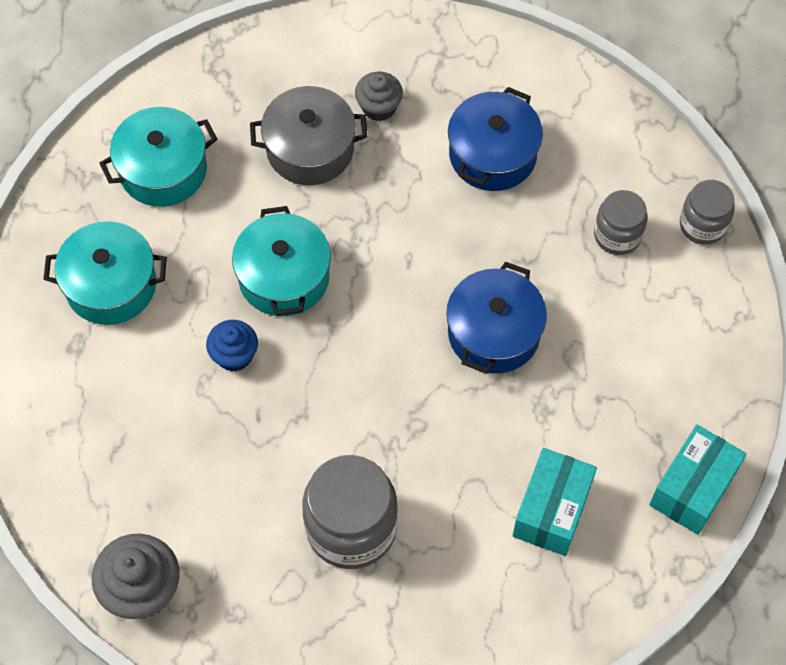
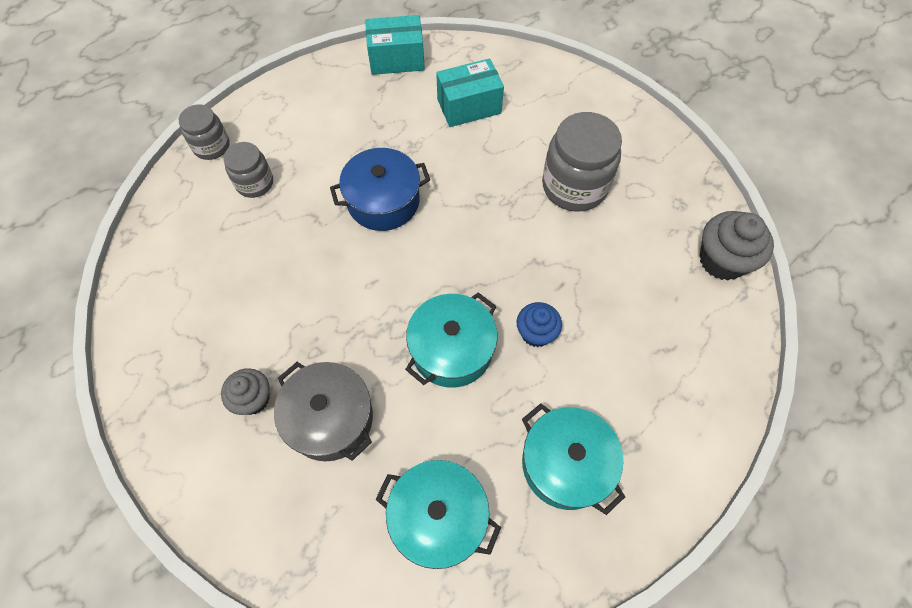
camera: 130 degrees left, 0 degrees up
(492, 154) = (242, 292): blue pot -> none

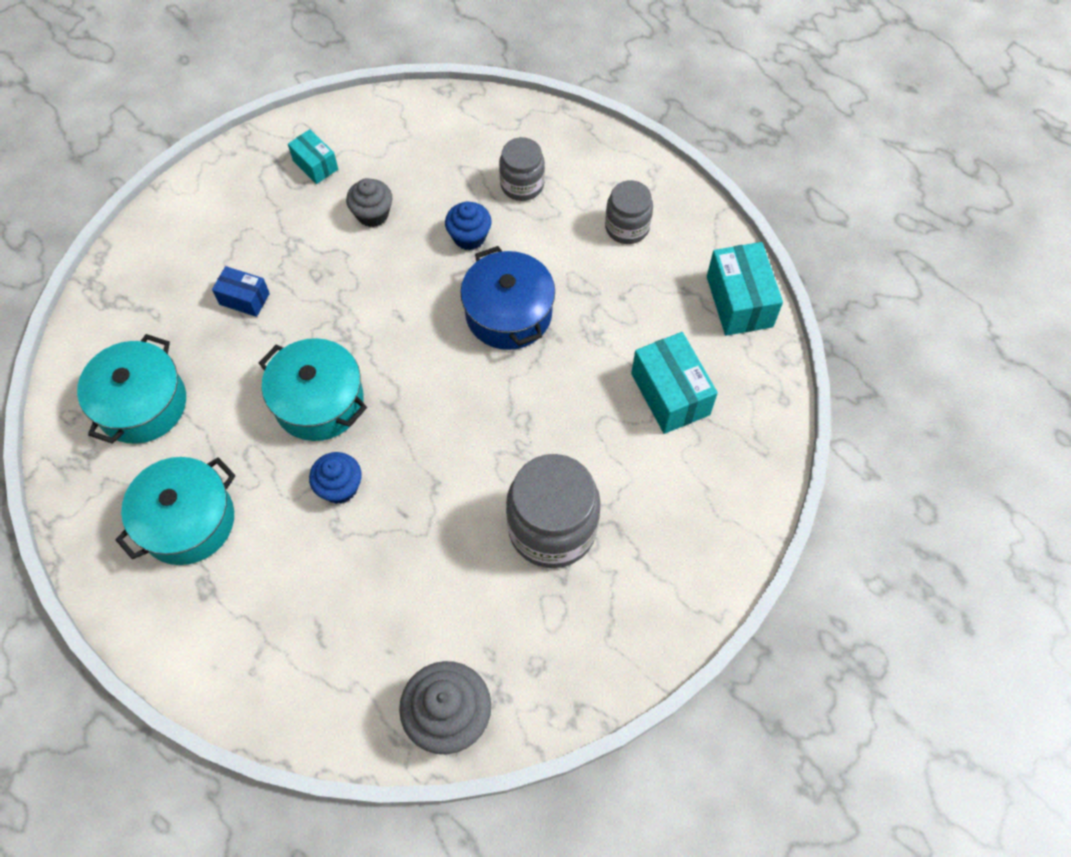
camera: 85 degrees right, 0 degrees up
(183, 352) = (315, 165): none -> turquoise box
(212, 146) = (569, 135): grey jar -> grey jar (627, 227)
(253, 399) = (266, 231): grey cupcake -> grey cupcake (372, 214)
(300, 225) = (469, 237): none -> blue cupcake
(330, 418) = (244, 299): grey pot -> blue box

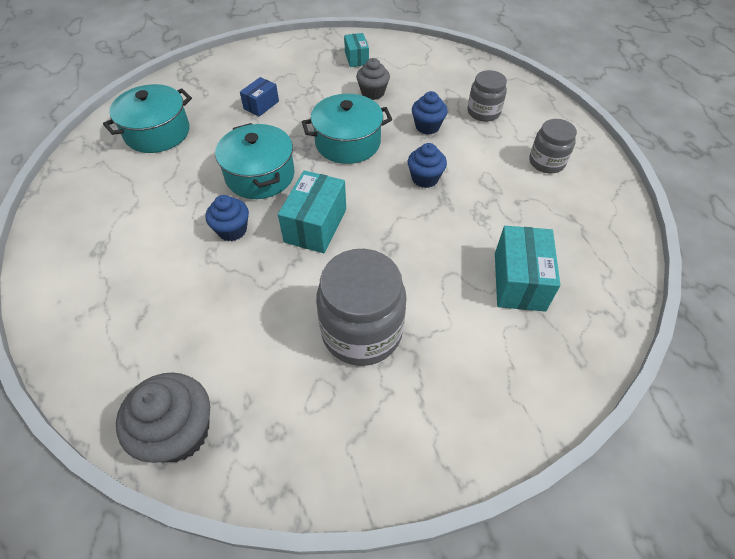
camera: 30 degrees right, 10 degrees down
(187, 521) = (124, 205): turquoise pot -> turquoise pot (348, 143)
(244, 299) = (261, 105): blue box -> blue box turned 75 degrees clockwise
(508, 313) = (425, 178): blue pot -> blue cupcake
(739, 301) = (615, 243): turquoise box -> turquoise box (315, 225)

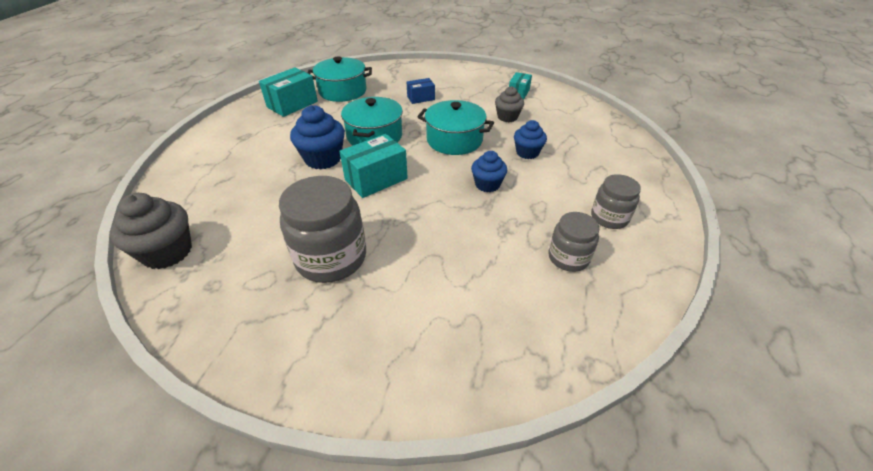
camera: 35 degrees right, 10 degrees down
(232, 230) = (323, 159): blue cupcake -> blue cupcake, size x1.57
(483, 112) = (587, 161): grey jar -> grey jar (568, 257)
(519, 281) = (487, 290): turquoise box -> turquoise box (292, 104)

